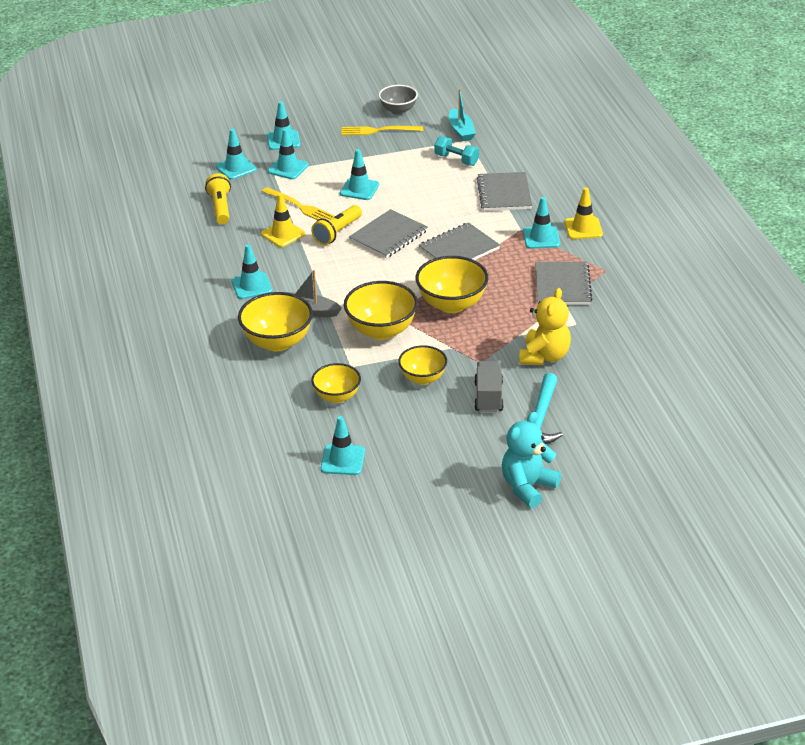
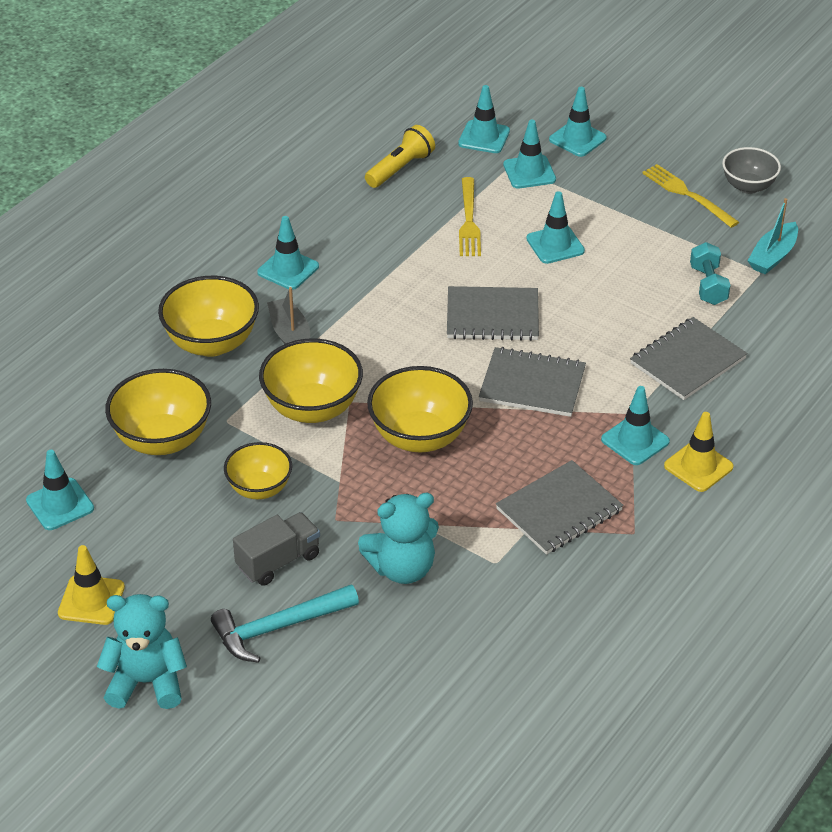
camera: 50 degrees right, 5 degrees up
(283, 234) = (404, 238): yellow traffic cone -> yellow traffic cone (91, 600)
(337, 233) = (453, 275): yellow flashlight -> none
(337, 396) = (162, 440): yellow bowl -> yellow bowl, size x1.57
(544, 356) = (402, 568): yellow teddy bear -> turquoise teddy bear

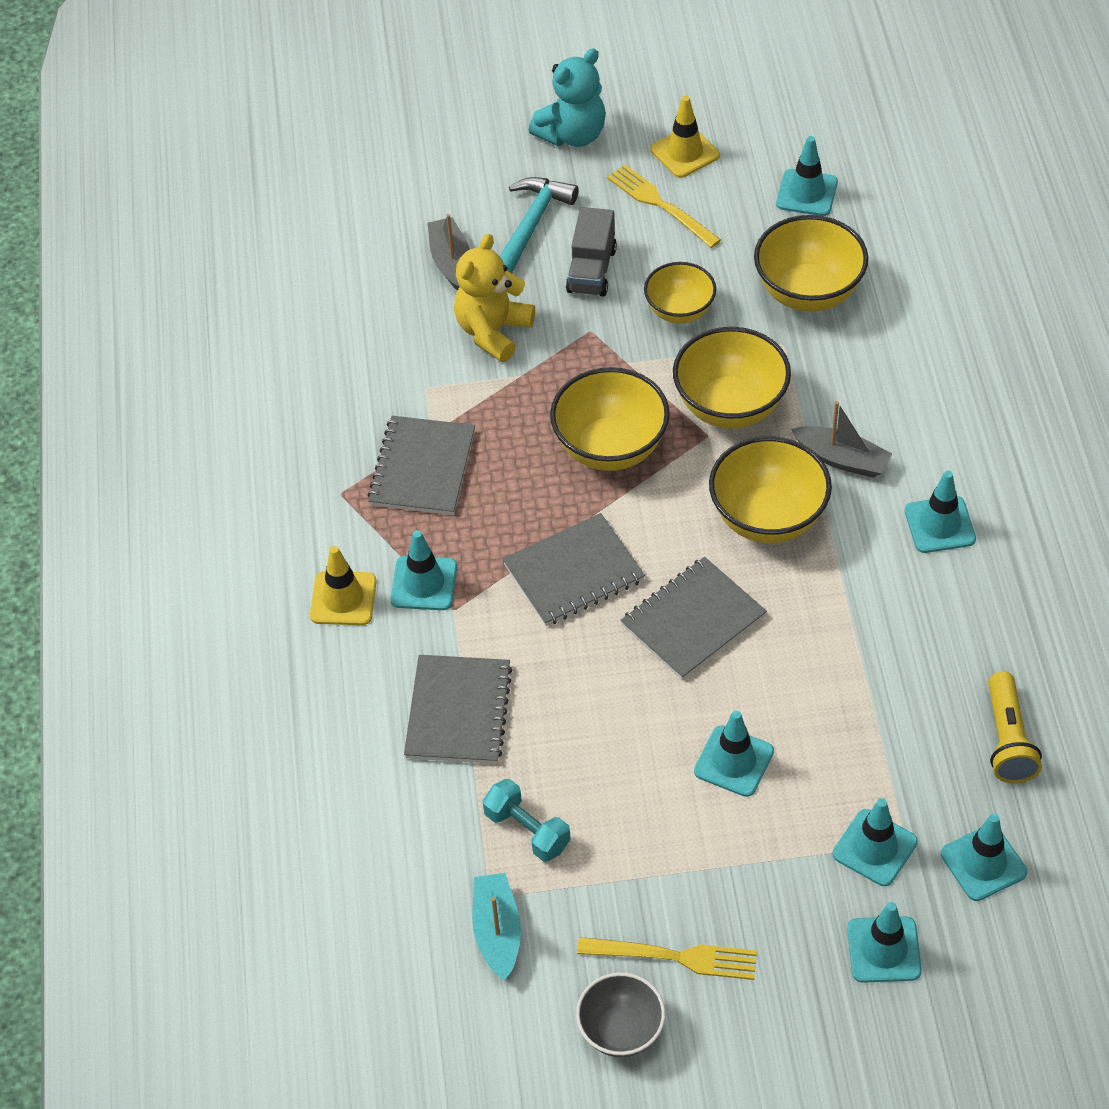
camera: 140 degrees right, 10 degrees up
(212, 343) = (895, 401): yellow bowl -> yellow bowl (768, 518)
(369, 645) = (451, 262): none -> grey boat
(402, 568) = (493, 331): turquoise teddy bear -> yellow teddy bear
(469, 221) = (852, 723): yellow fork -> yellow fork (659, 204)

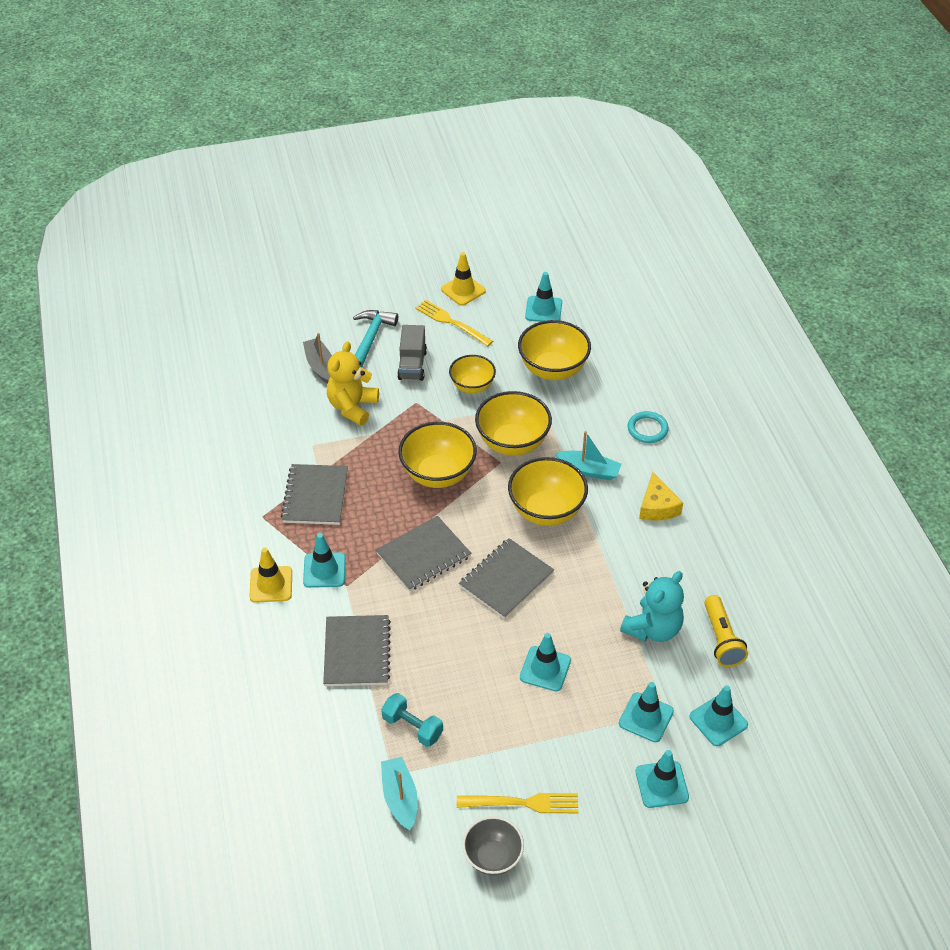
camera: 10 degrees left, 5 degrees down
(572, 135) = (390, 284): turquoise teddy bear -> turquoise teddy bear (653, 629)
(842, 459) = (589, 470): grey boat -> turquoise boat
(940, 525) = (657, 506): turquoise traffic cone -> yellow cheese
(942, 400) = (647, 429): none -> turquoise ring

